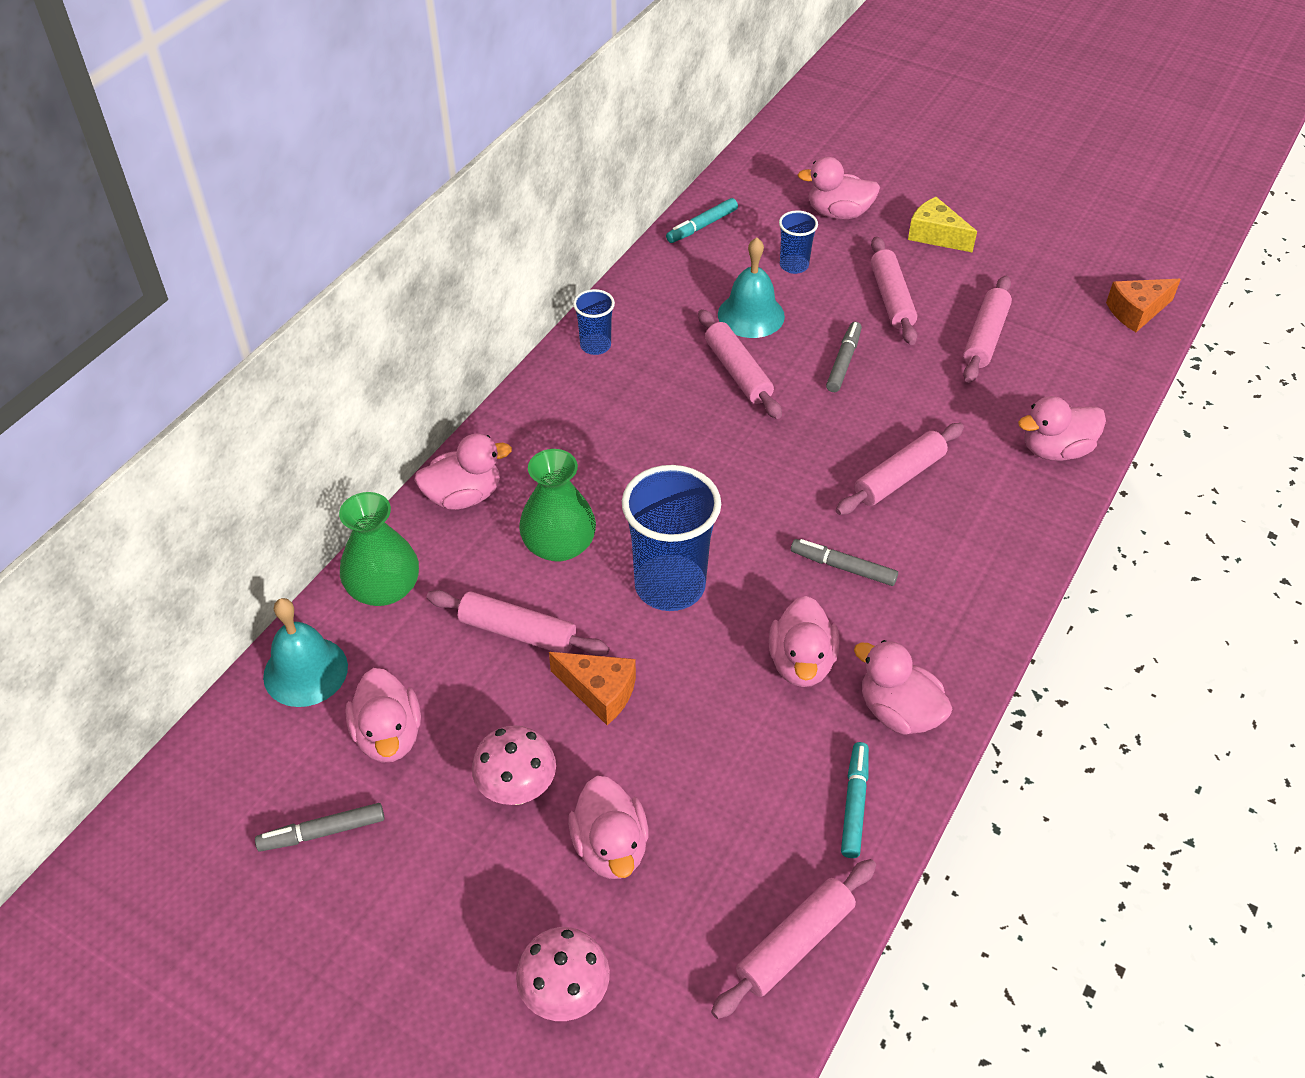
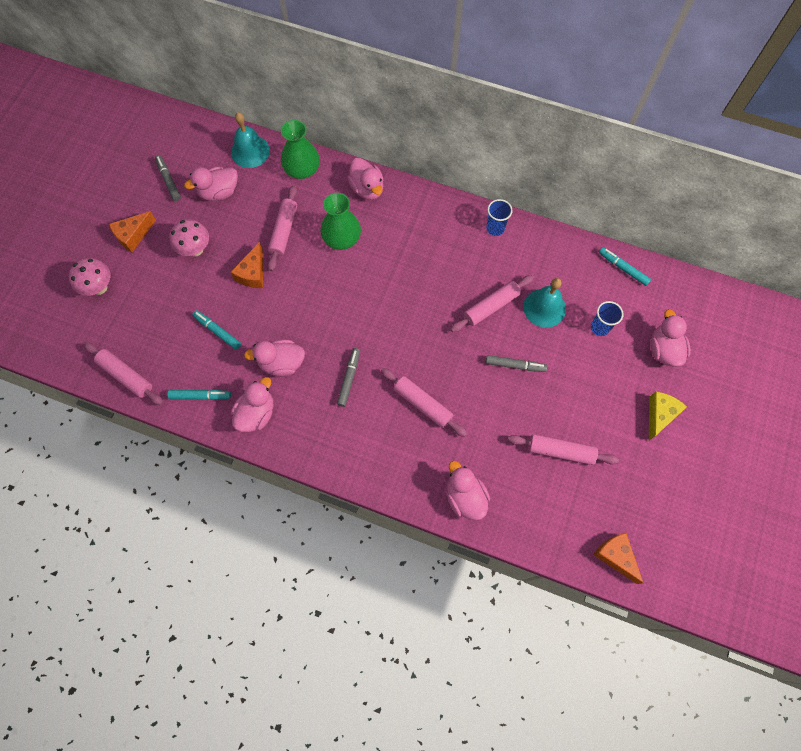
camera: 80 degrees right, 20 degrees up
(446, 914) = (133, 235): none -> orange cheese
(610, 847) = (169, 293): pink duck -> none
(670, 585) = (323, 294): blue cup -> none
(717, 763) = (217, 331): none -> turquoise marker
(891, 299) = (583, 390): pink rolling pin -> none

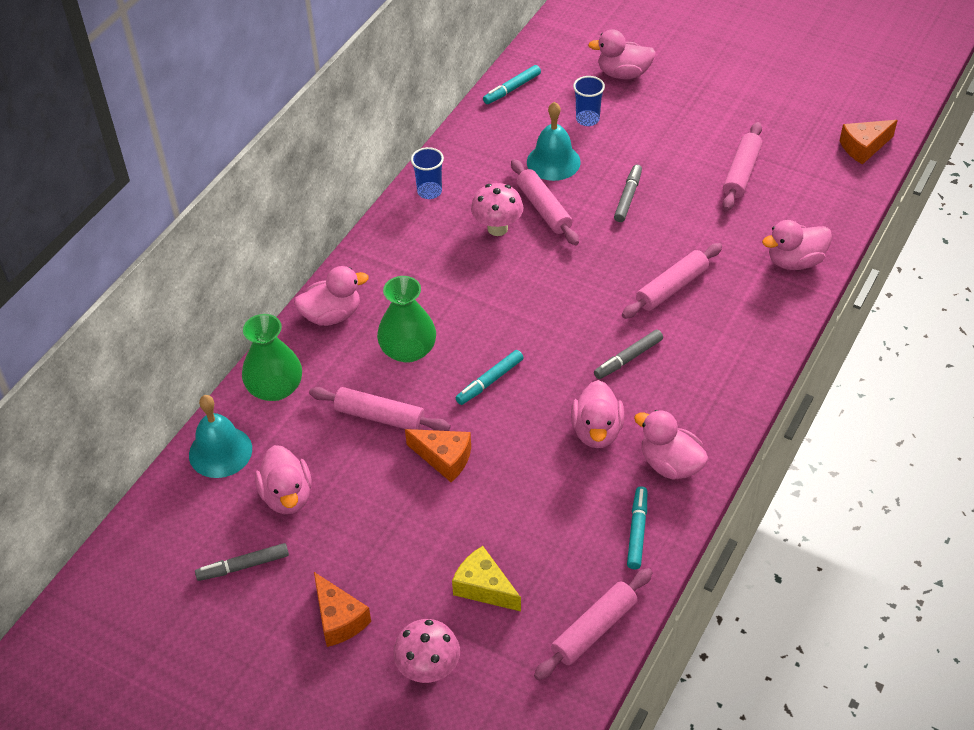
camera: 80 degrees left, 20 degrees down
(195, 249) = (386, 531): pink mushroom -> pink mushroom (497, 228)
(217, 331) = (534, 506): turquoise marker -> turquoise marker (489, 381)
(349, 378) = (628, 358): grey marker -> grey marker turned 60 degrees counterclockwise
(659, 415) = (702, 89): yellow cheese -> yellow cheese (484, 587)

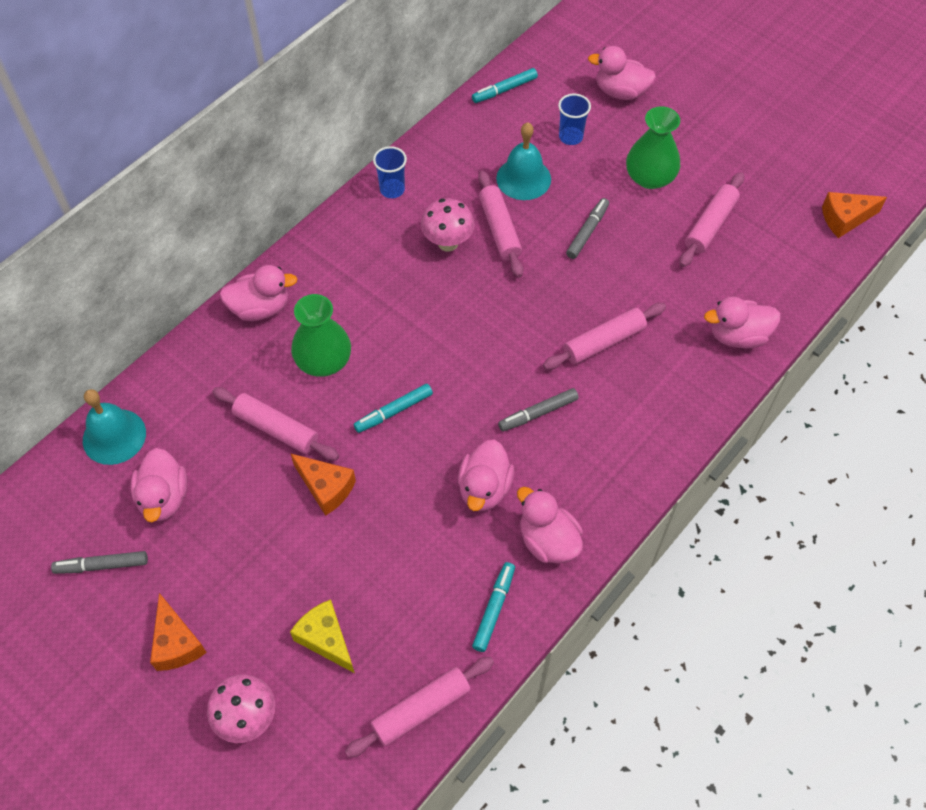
camera: 10 degrees right, 10 degrees up
(275, 388) = (185, 377): green vase -> green vase (650, 177)

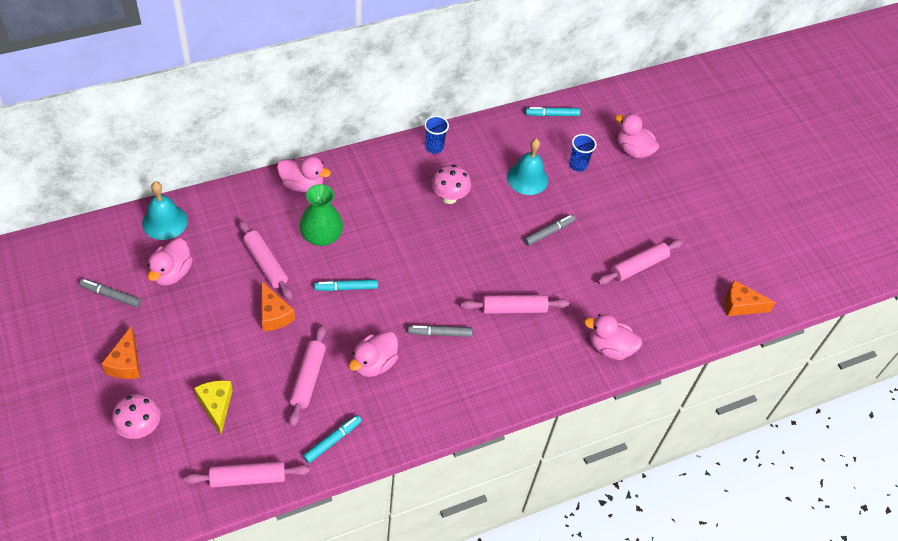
camera: 20 degrees right, 5 degrees down
(499, 229) = (489, 204): pink rolling pin -> pink rolling pin (308, 378)
(548, 540) = (394, 416): pink duck -> none
(650, 177) = (616, 216): green vase -> none

